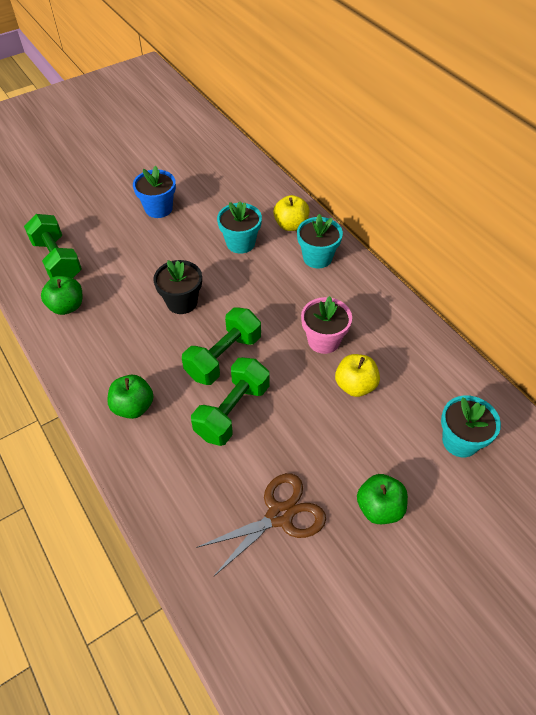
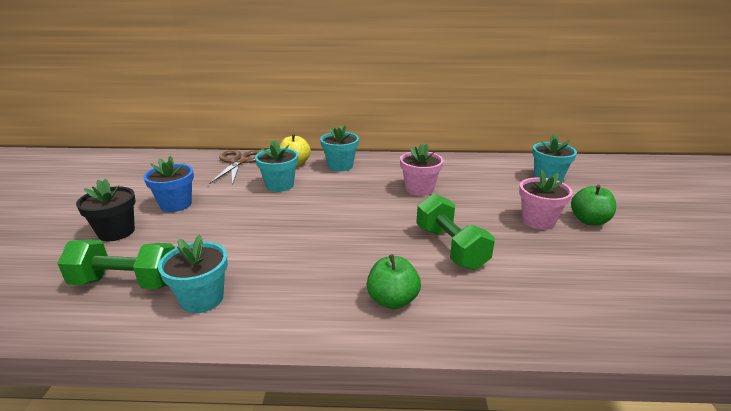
camera: 55 degrees left, 25 degrees down
(67, 306) = (202, 299): green apple -> turquoise flower pot
(182, 302) = (301, 230): black flower pot -> black flower pot (116, 232)
(224, 357) = (388, 232): green dumbbell -> none
(279, 515) = (576, 263): brown scissors -> brown scissors (238, 162)
(339, 462) = (538, 221): none -> pink flower pot
(355, 385) = (472, 193): yellow apple -> none

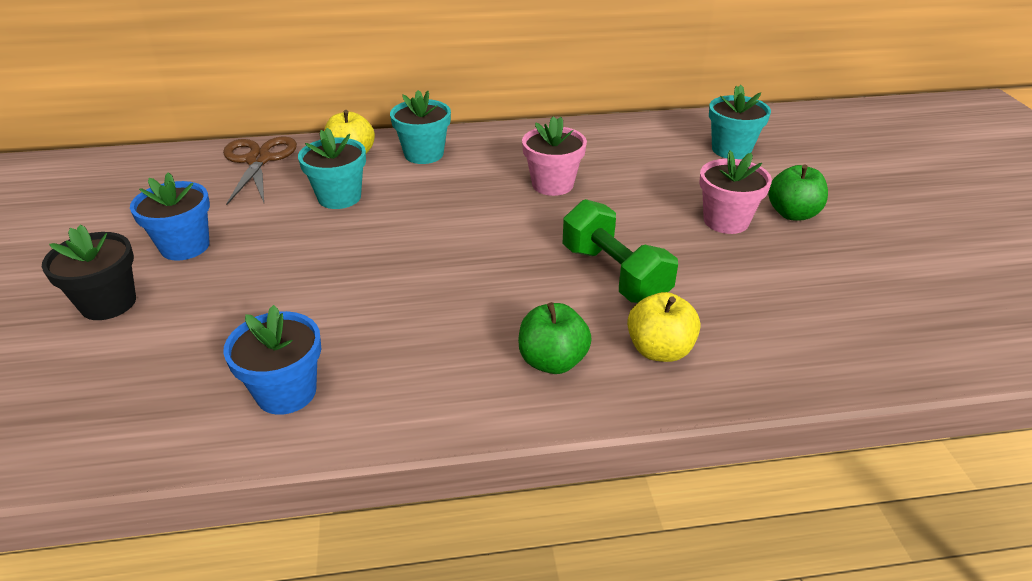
camera: 10 degrees left, 10 degrees up
(127, 282) = (162, 382): green dumbbell -> none
(202, 299) = (286, 392): turquoise flower pot -> blue flower pot
(474, 302) = (659, 350): none -> yellow apple

